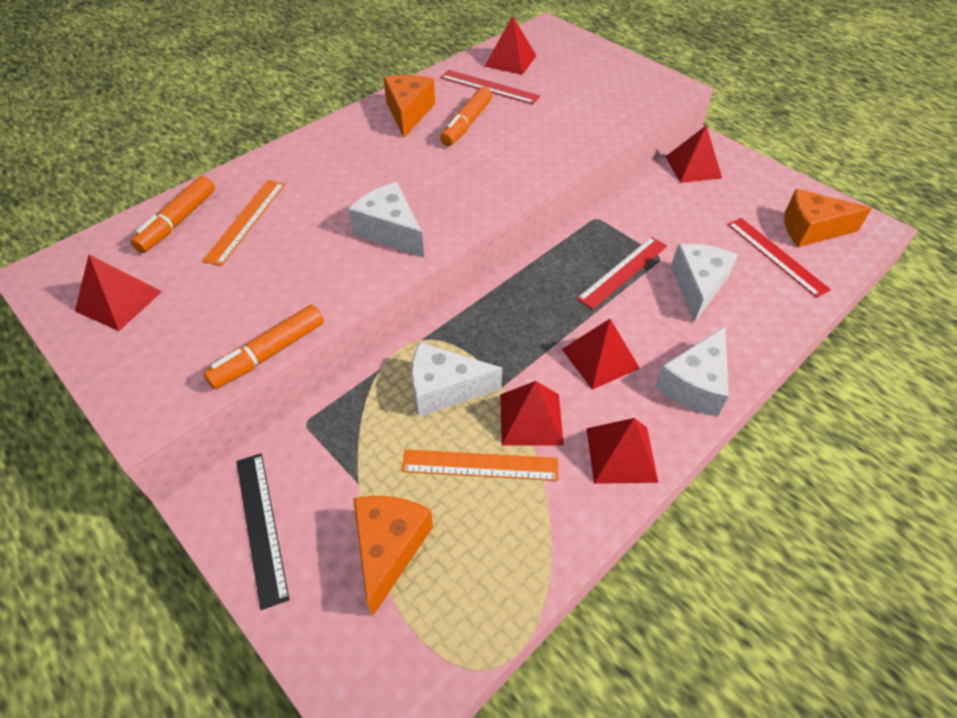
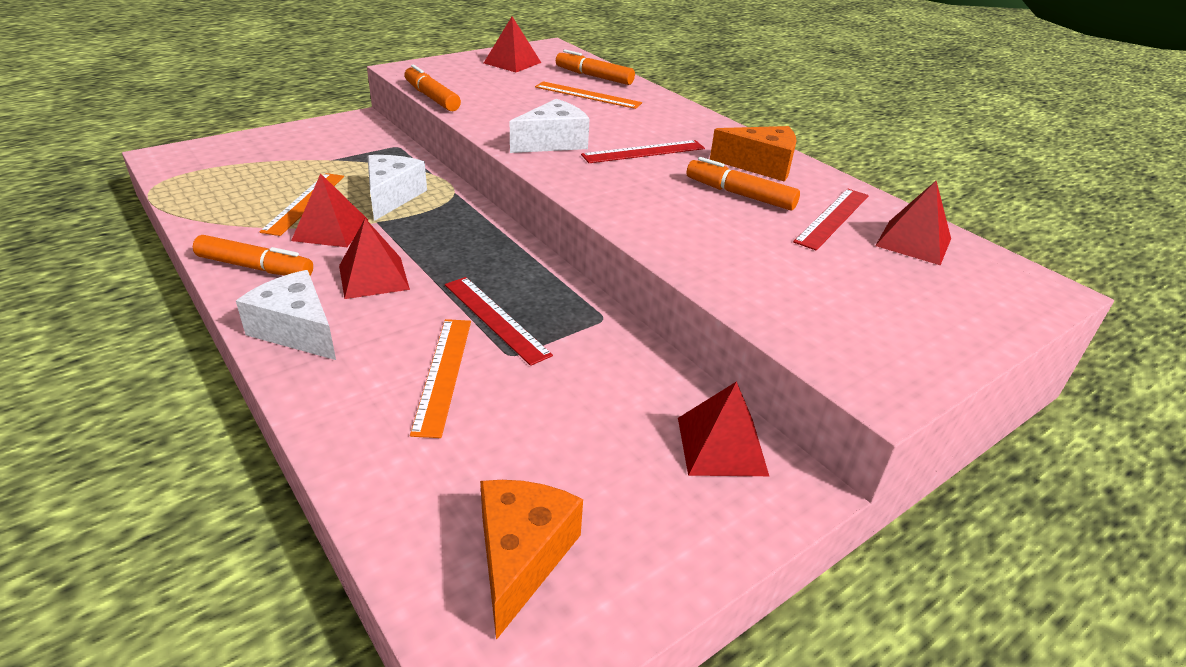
camera: 95 degrees right, 15 degrees down
(261, 526) = (324, 131): black ruler -> none
(389, 548) = (269, 166): orange cheese -> none
(621, 454) = (255, 267): red pyramid -> orange marker
(697, 286) = (443, 374): white cheese -> orange ruler
(776, 256) = (471, 479): red ruler -> red ruler (644, 152)

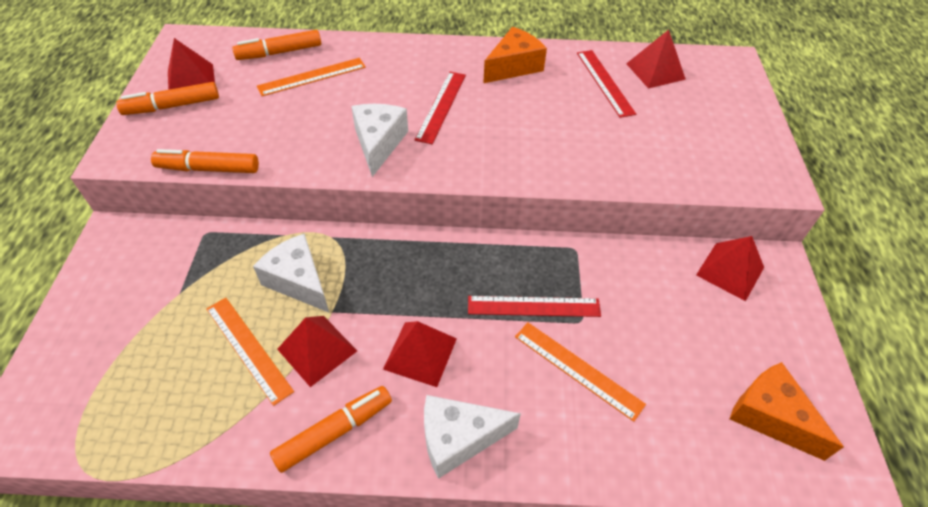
camera: 50 degrees left, 15 degrees up
(740, 194) = (543, 101): orange marker -> orange marker (172, 106)

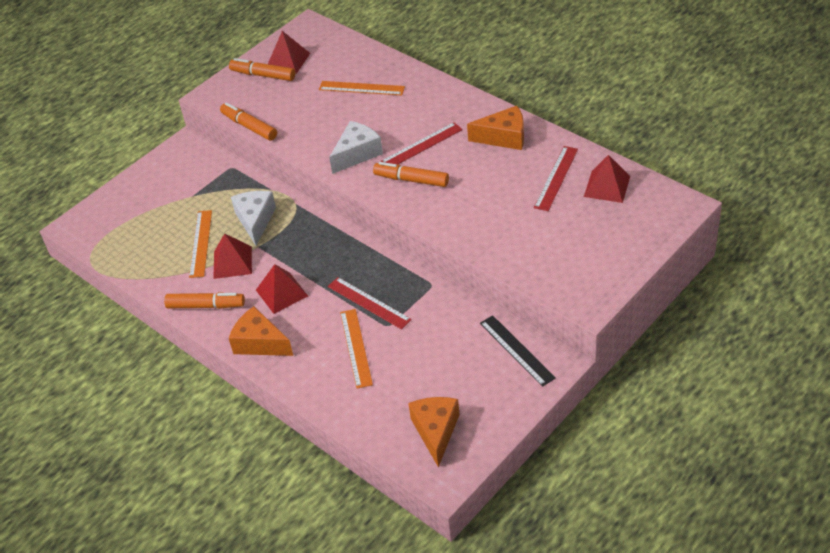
camera: 45 degrees right, 5 degrees down
(280, 52) = (358, 61): orange marker -> orange marker (411, 180)
(458, 439) = (260, 343): white cheese -> orange cheese
(730, 271) = (517, 350): red pyramid -> black ruler

